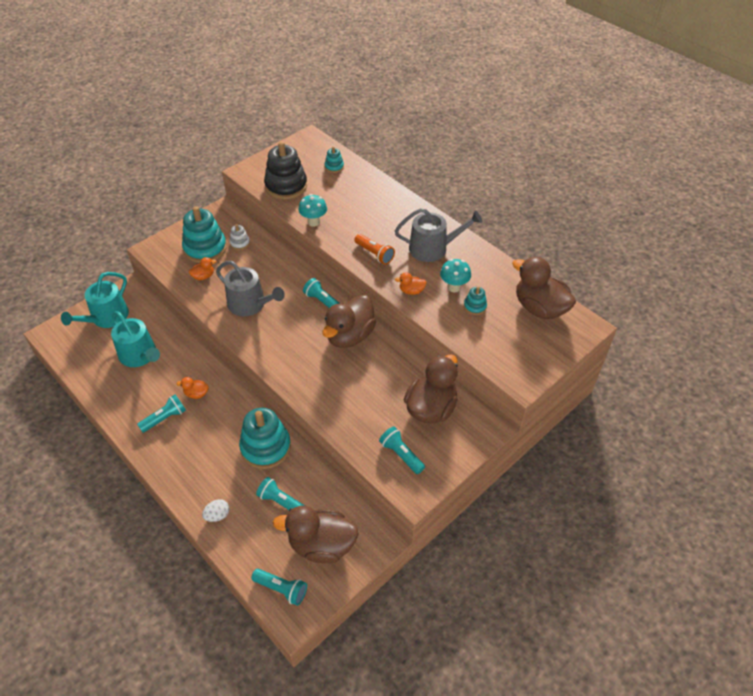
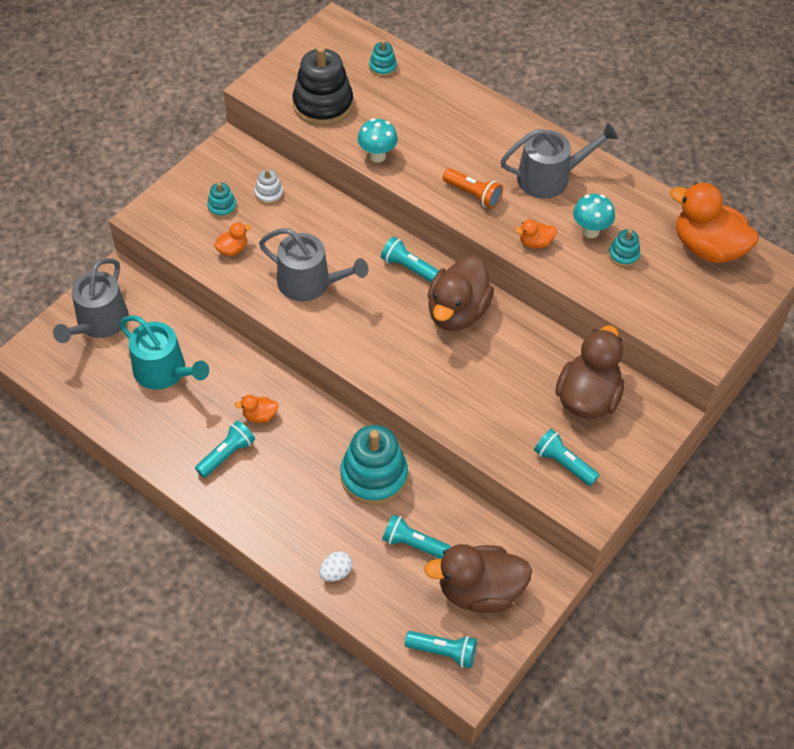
camera: 10 degrees left, 5 degrees up
(106, 318) = (99, 323): turquoise watering can -> grey watering can
(205, 248) = (222, 207): turquoise stacking toy -> turquoise stacking toy, size x0.47
(539, 308) = (707, 248): brown duck -> orange duck

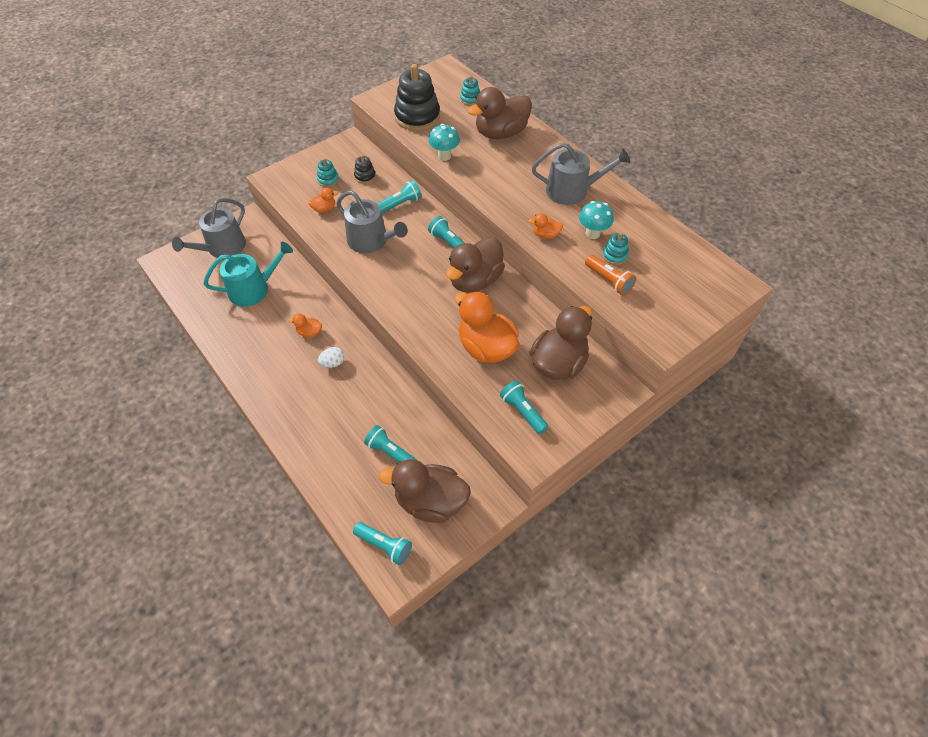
camera: 15 degrees right, 0 degrees up
(165, 372) = (254, 289): turquoise watering can -> turquoise watering can turned 75 degrees counterclockwise
(227, 455) = (274, 356): turquoise flashlight -> turquoise flashlight (400, 204)
(269, 194) = (365, 176): white stacking toy -> black stacking toy
(336, 572) = (322, 462): white egg -> white egg (333, 363)
(374, 476) = (378, 393): turquoise stacking toy -> none
(438, 111) = (501, 133): none -> brown duck
(473, 194) = (508, 193): orange flashlight -> orange flashlight (608, 280)
(707, 248) = (686, 261): orange duck -> orange duck (486, 347)

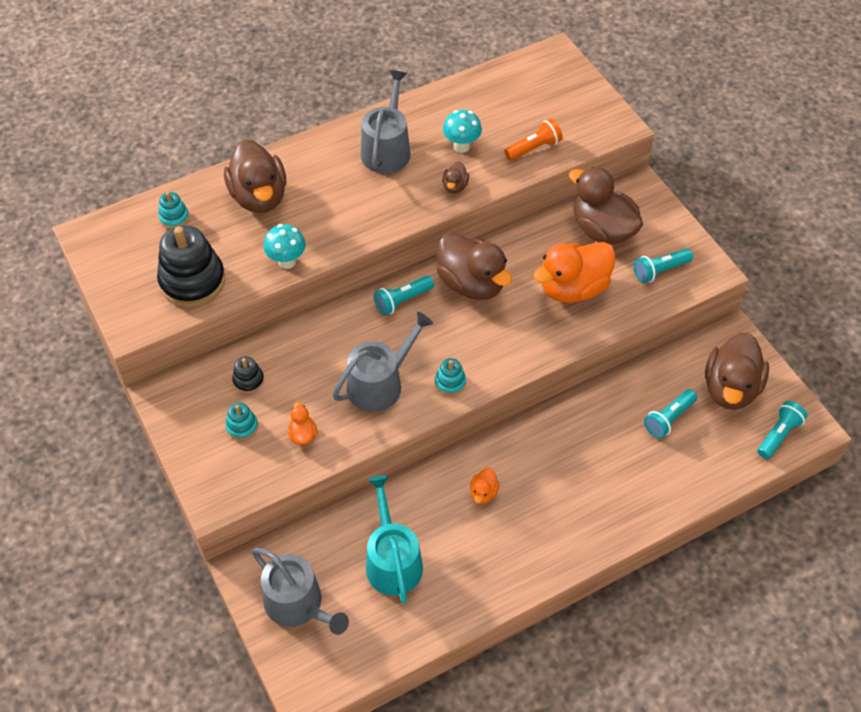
camera: 80 degrees left, 0 degrees up
(333, 363) = (537, 468): white egg -> none
(400, 204) = (317, 344): turquoise flashlight -> none
(545, 235) = (455, 187): orange duck -> brown duck
(614, 255) = (498, 135): turquoise stacking toy -> turquoise stacking toy (450, 382)

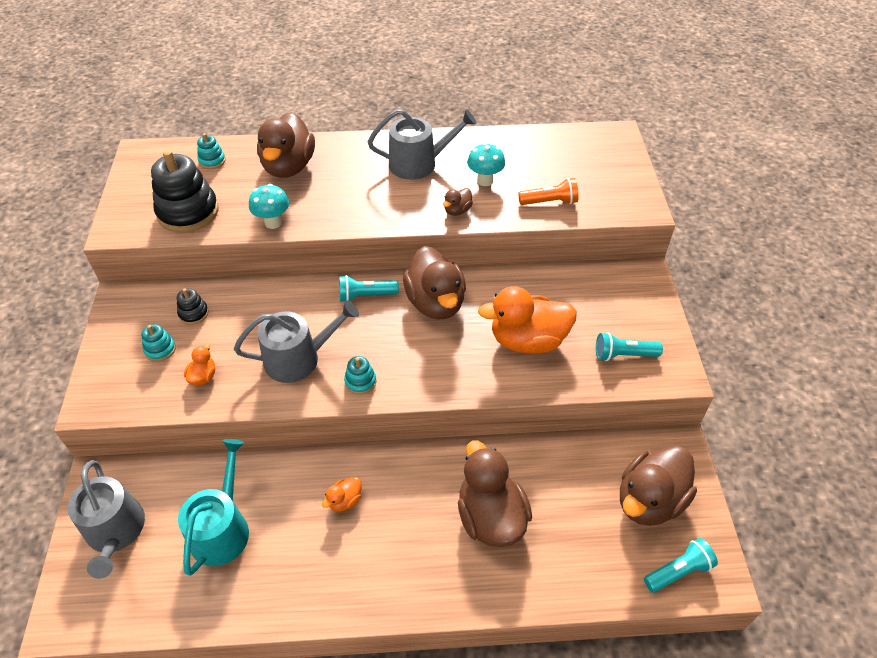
camera: 25 degrees right, 5 degrees down
(387, 149) = (419, 163): grey watering can -> grey watering can turned 45 degrees clockwise
(602, 230) = (587, 299): brown duck -> brown duck (490, 517)
(669, 419) = (567, 505): turquoise flashlight -> none

